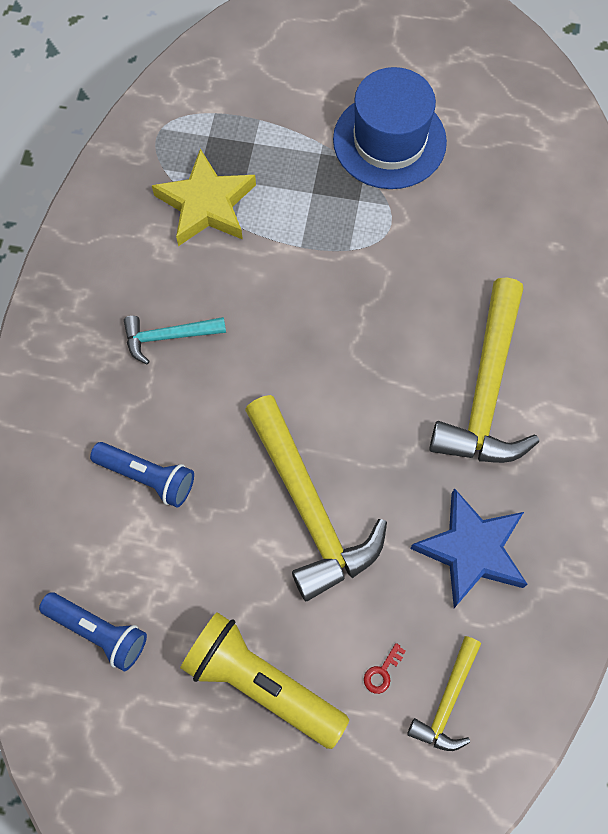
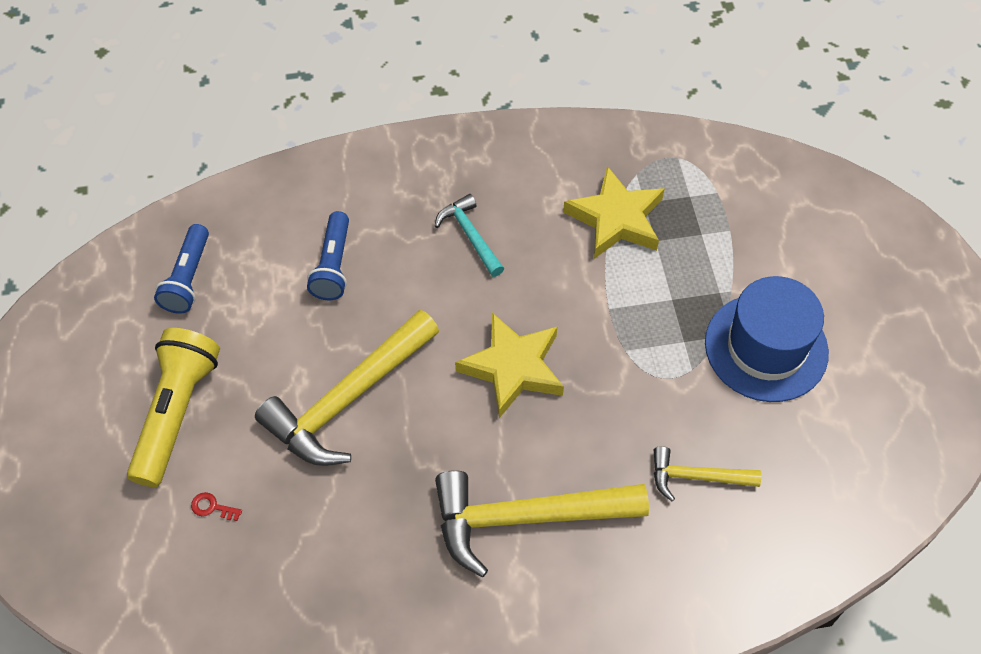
camera: 70 degrees right, 10 degrees down
(331, 348) = (513, 368): none -> yellow star
(447, 701) = (200, 572): yellow hammer -> yellow hammer (696, 477)
(471, 550) = (352, 551): blue star -> none

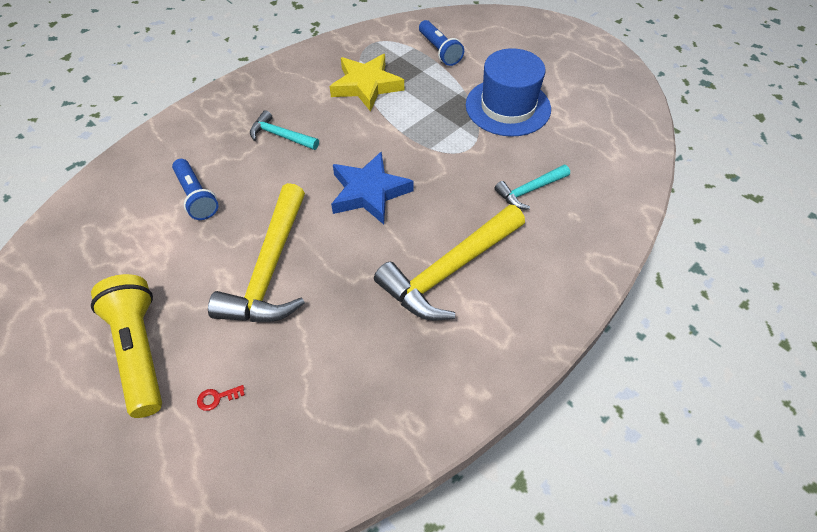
camera: 35 degrees left, 5 degrees down
(188, 278) = (85, 259): blue flashlight -> blue flashlight (439, 51)
(513, 368) = (369, 192): yellow star -> blue star
(696, 477) = (529, 191): yellow hammer -> turquoise hammer

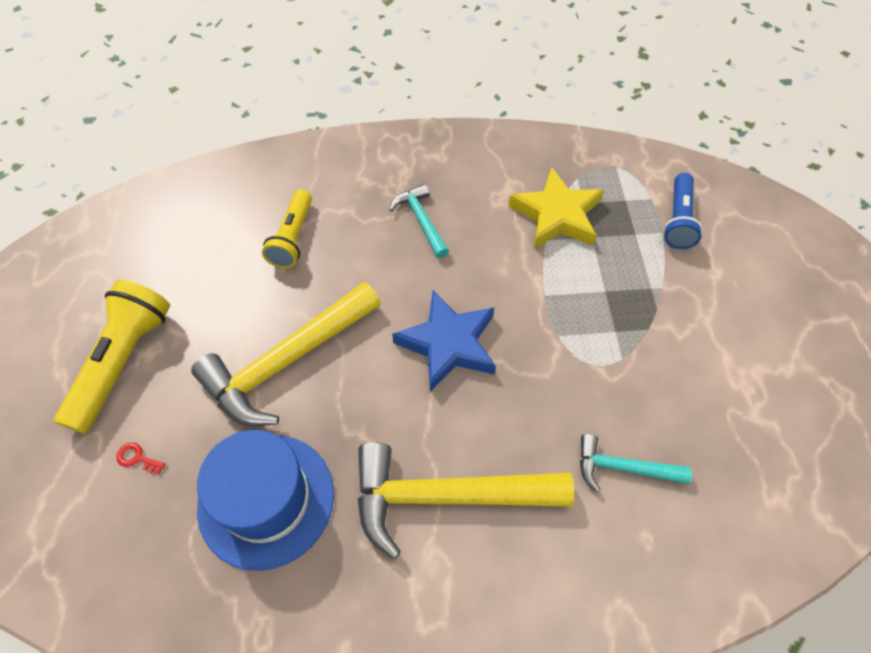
camera: 40 degrees right, 5 degrees up
(196, 197) = (293, 238): blue flashlight -> yellow flashlight
(508, 107) = (695, 343): blue hat -> blue hat (266, 500)

